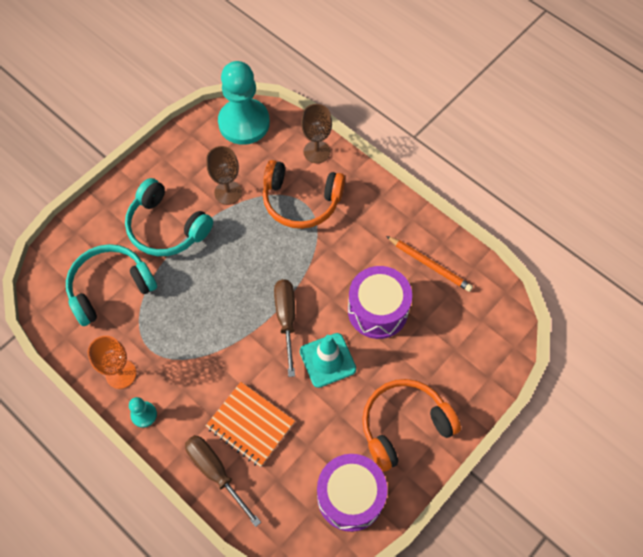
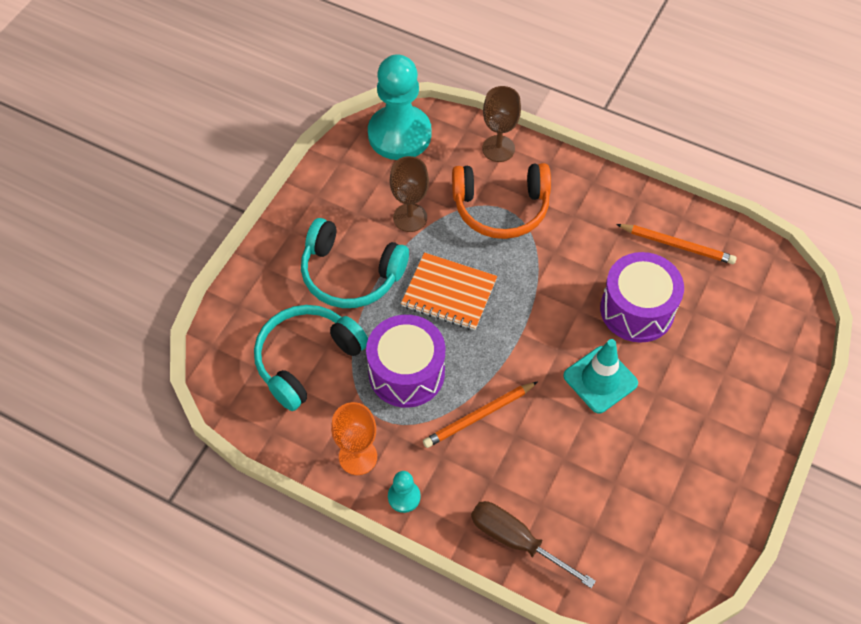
camera: 15 degrees left, 5 degrees down
(223, 365) = (479, 416): none -> orange pencil
(250, 425) = (537, 476): orange notebook -> orange notebook (449, 293)
(286, 318) = (534, 344): brown screwdriver -> none
(350, 496) = (685, 526): purple drum -> purple drum (406, 372)
(404, 425) = (716, 430): orange headphones -> none

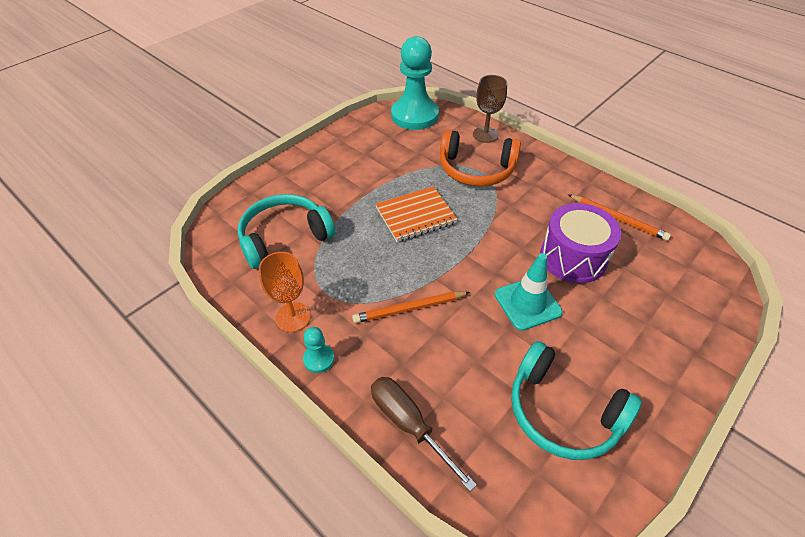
camera: 15 degrees right, 10 degrees down
(350, 274) = (343, 189): turquoise headphones -> turquoise headphones (562, 412)
(406, 372) = (360, 263): purple drum -> none
(410, 217) = (403, 163): brown goblet -> none
(449, 293) = (416, 215): orange notebook -> orange notebook turned 60 degrees counterclockwise

